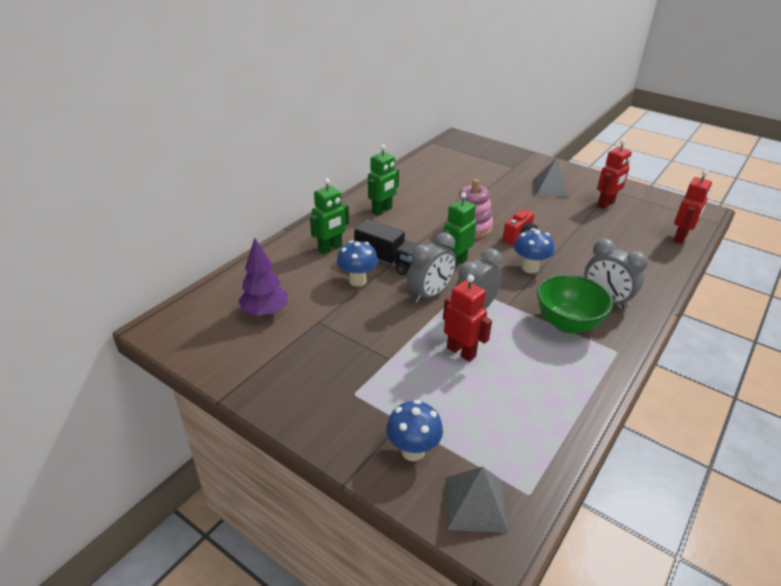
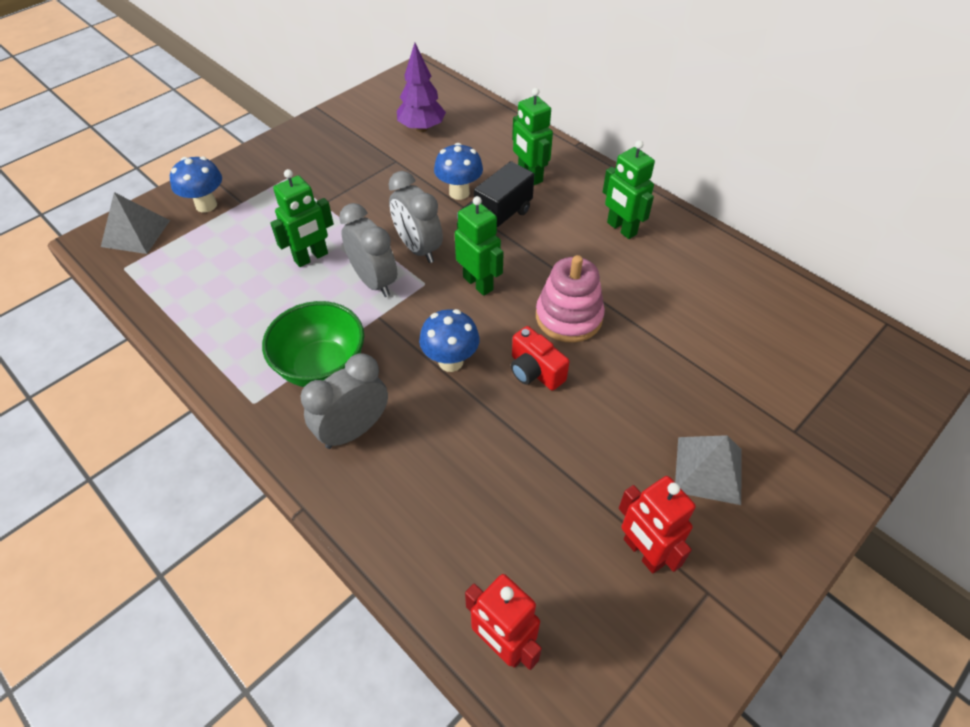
camera: 100 degrees right, 15 degrees up
(461, 352) = (311, 257): red robot -> green robot

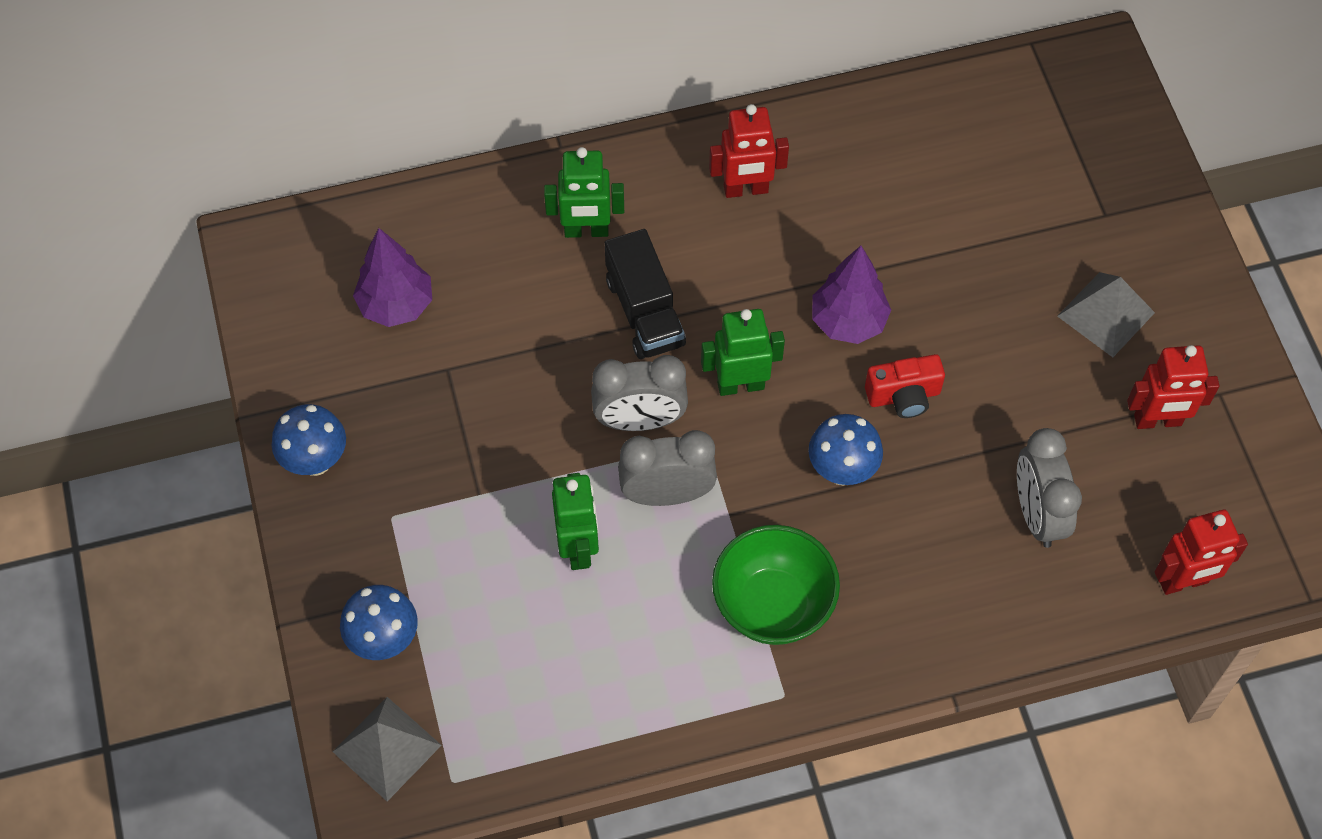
camera: 60 degrees left, 10 degrees up
(353, 430) = (881, 608): grey clock -> grey clock (1037, 514)
(459, 193) = (565, 326): blue mushroom -> blue mushroom (315, 461)
(569, 317) = (848, 322): pink stacking toy -> purple tree
(621, 229) = (746, 189): green robot -> red robot

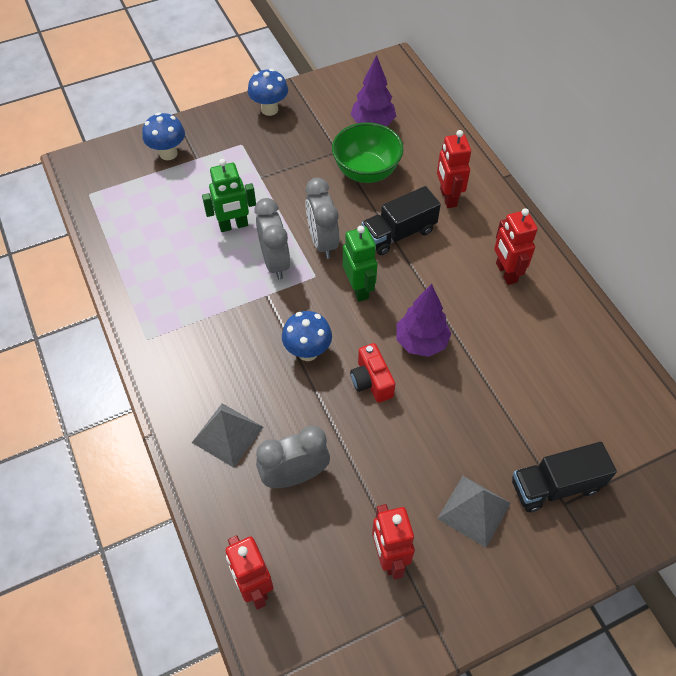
camera: 80 degrees right, 5 degrees down
(387, 748) = (107, 165): grey pyramid -> grey pyramid (227, 434)
(586, 231) = (448, 197): green robot -> red robot
(773, 605) = (207, 325): green bowl -> green bowl (366, 172)
(1081, 218) = (555, 485): none -> black truck

